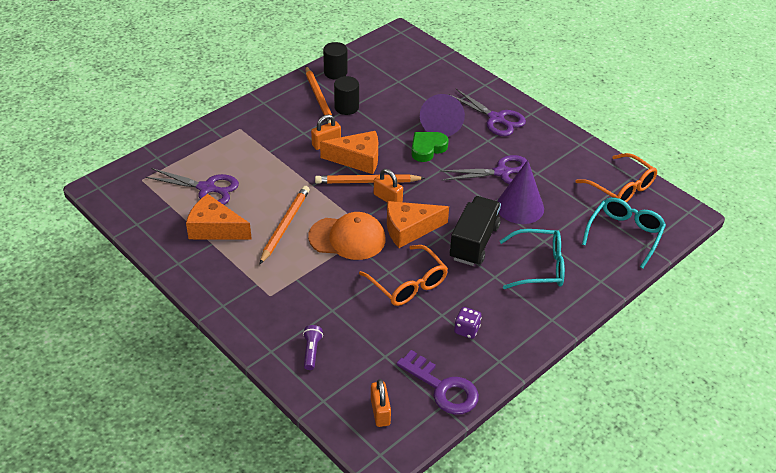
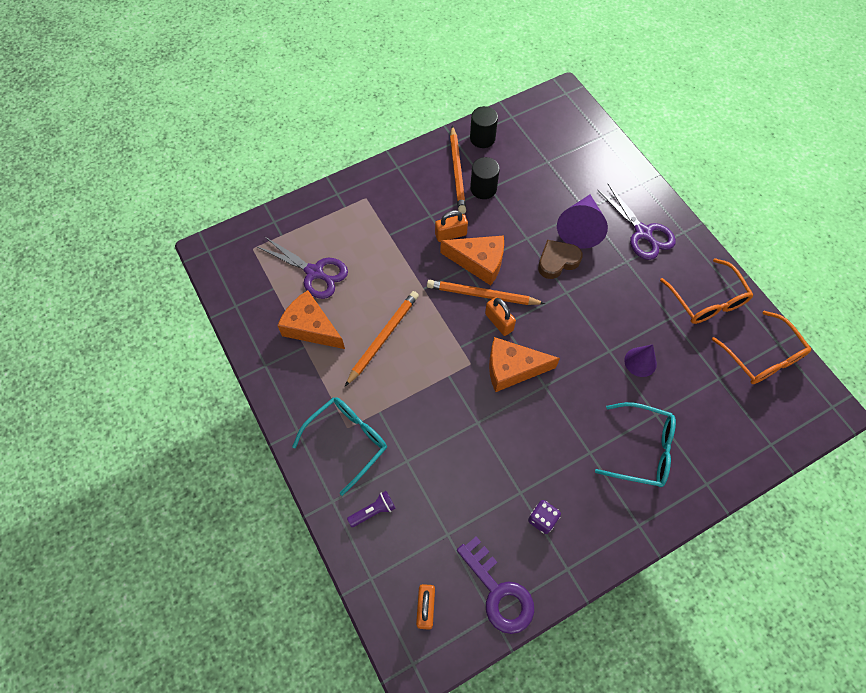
camera: 15 degrees right, 20 degrees up
(311, 351) = (373, 511): purple flashlight -> purple flashlight turned 45 degrees clockwise
(347, 238) = (444, 367): orange cap -> none
(408, 284) = (494, 443): orange glasses -> orange glasses (707, 300)
(427, 149) = (557, 261): green heart -> brown heart
(474, 242) = (578, 401): black truck -> none
(502, 172) = (631, 310): purple scissors -> none
(520, 207) = (640, 362): purple cone -> purple cone, size x0.61
(624, 234) = (750, 424): turquoise glasses -> turquoise glasses (348, 441)

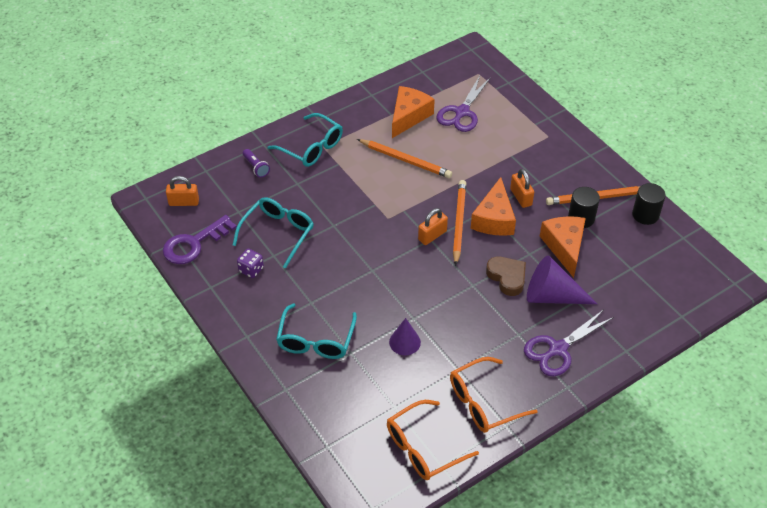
camera: 85 degrees right, 15 degrees down
(486, 486) = (278, 233): none -> turquoise glasses
(512, 369) = (386, 246): orange cheese -> orange cheese (564, 247)

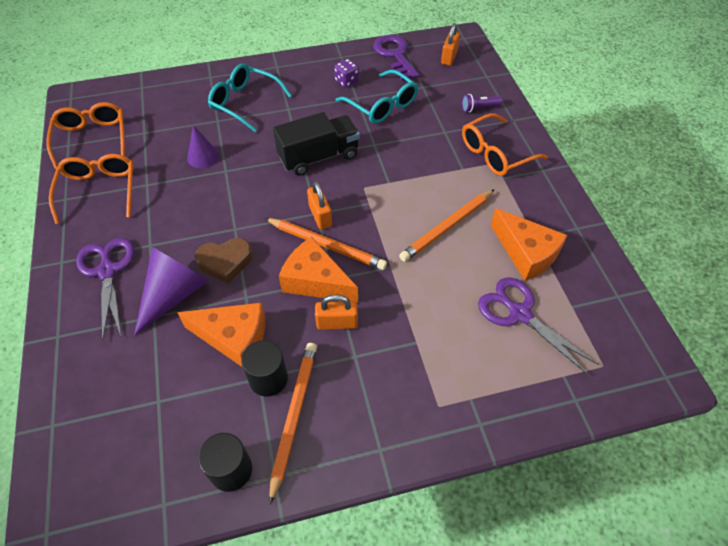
camera: 110 degrees right, 5 degrees up
(312, 148) = (495, 154): turquoise glasses -> orange glasses
(366, 257) = (318, 157): none -> black truck

